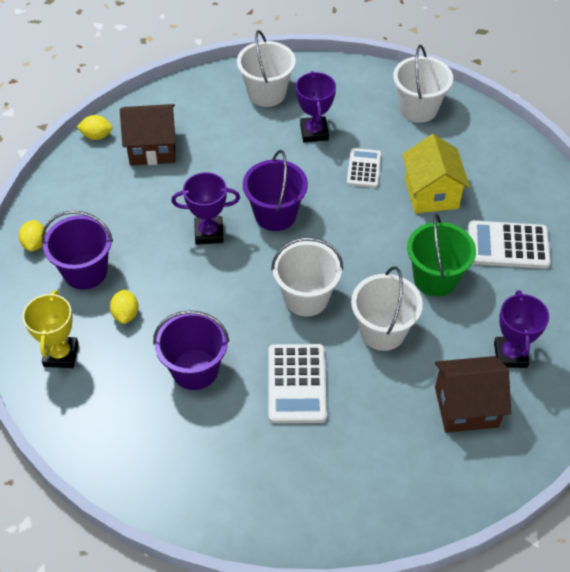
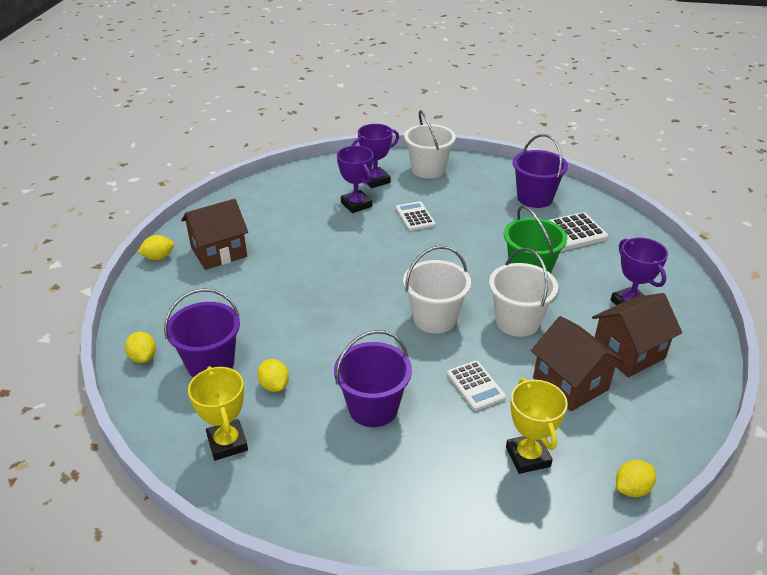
camera: 25 degrees left, 15 degrees down
(209, 233) = (313, 298): purple trophy -> purple trophy (375, 180)
(266, 93) = (297, 190): white bucket -> none
(275, 214) = (364, 268): purple bucket -> purple bucket (535, 198)
(296, 470) = (528, 457): none -> yellow trophy
(297, 384) = (475, 386): white calculator -> white calculator, size x0.64
(365, 538) = (632, 489): none -> yellow lemon
(385, 416) = (570, 383): none -> brown house
(431, 193) = (481, 218): yellow house -> none

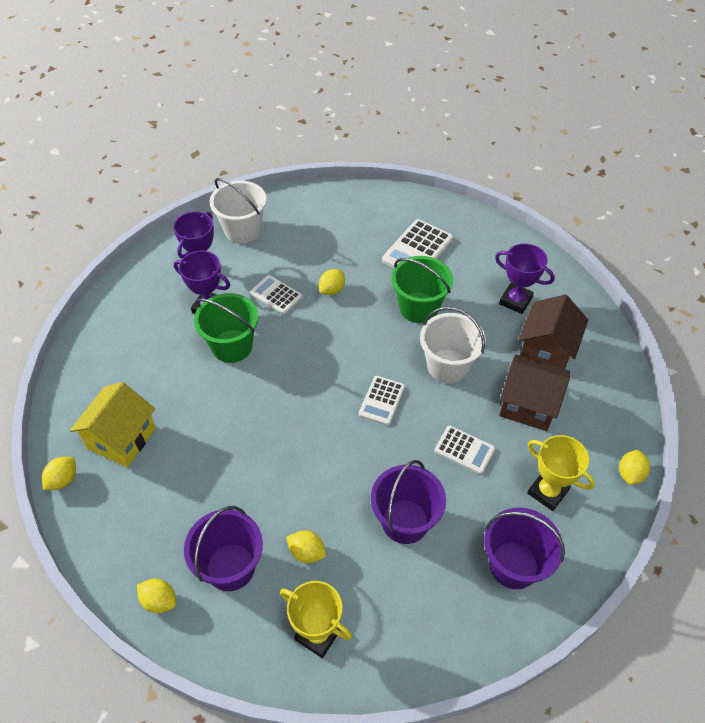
camera: 35 degrees left, 15 degrees up
(219, 252) = (122, 438): brown house -> yellow house
(350, 233) = (232, 346): none -> green bucket
(434, 318) = (382, 401): white bucket -> white calculator
(463, 231) = (332, 290): none -> yellow lemon
(535, 198) = (363, 220): purple bucket -> purple bucket (513, 565)

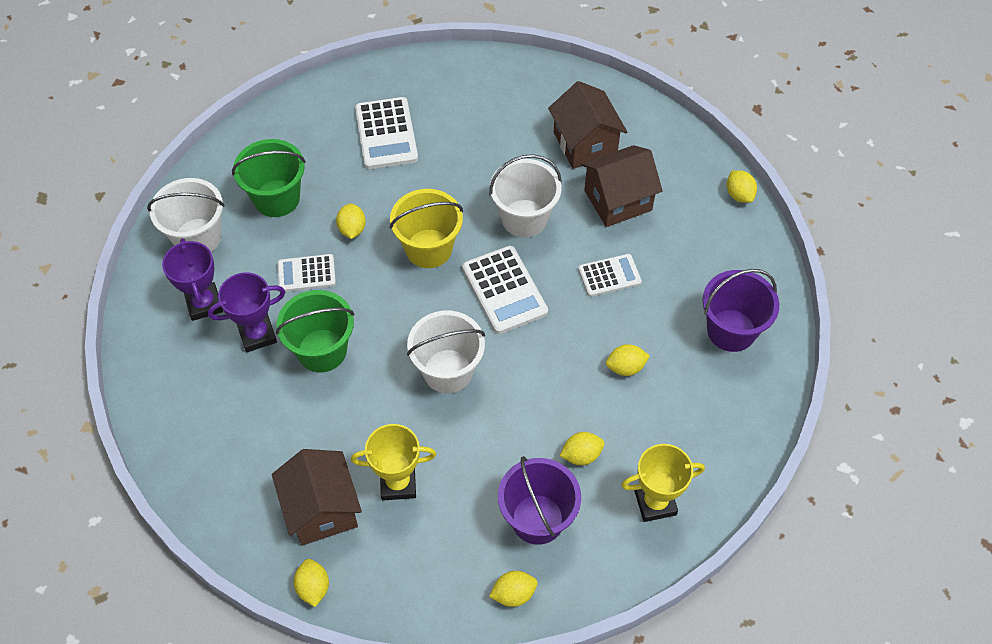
camera: 45 degrees left, 5 degrees up
(122, 438) = (321, 509): yellow house -> brown house
(288, 421) = (448, 371): none -> white bucket
(364, 337) = (428, 248): none -> yellow bucket
(382, 401) = (504, 290): white calculator -> white calculator, size x1.57
(405, 521) = (625, 367): purple bucket -> yellow lemon
(419, 307) = (446, 186): green bucket -> green bucket (277, 198)
(515, 301) = (517, 119): purple trophy -> none
(547, 492) = (699, 256): yellow trophy -> yellow trophy (398, 483)

